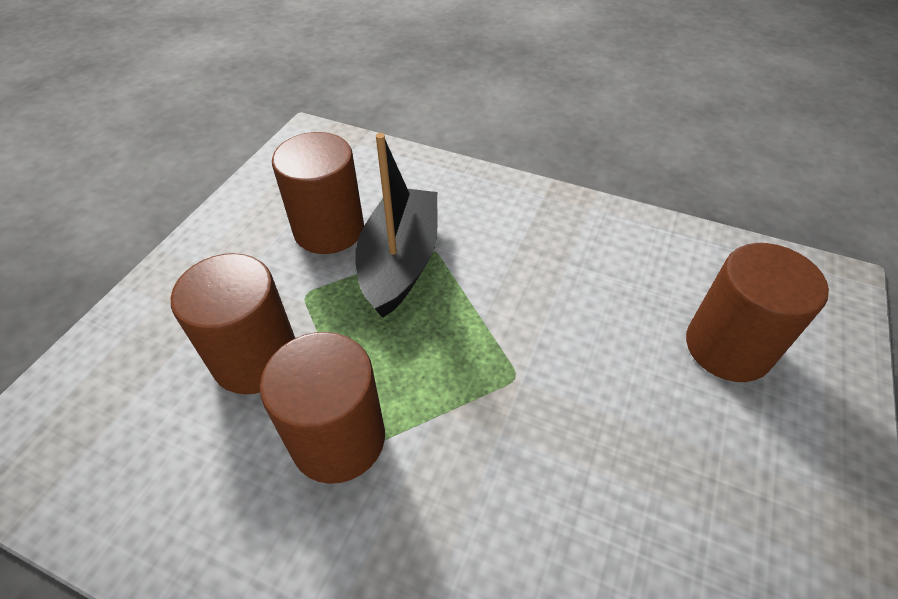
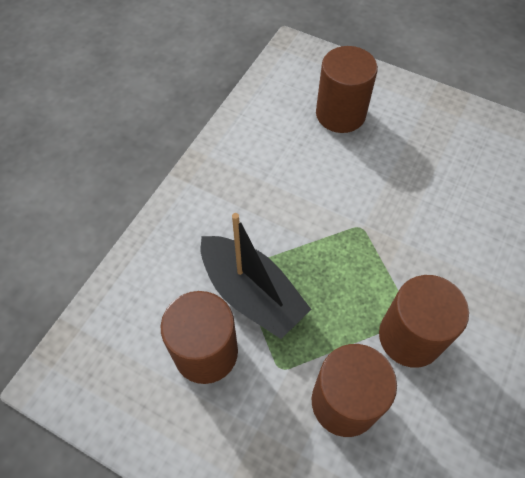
camera: 85 degrees left, 10 degrees up
(400, 261) = (252, 293): black boat -> black boat turned 150 degrees counterclockwise

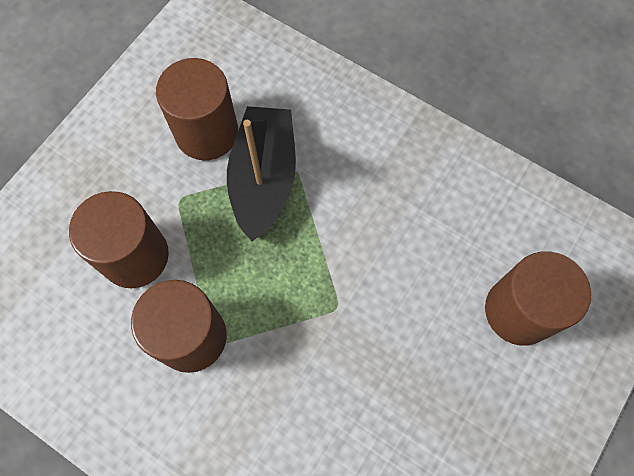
camera: 95 degrees right, 10 degrees up
(252, 293) = (264, 178): black boat -> black boat turned 135 degrees clockwise

